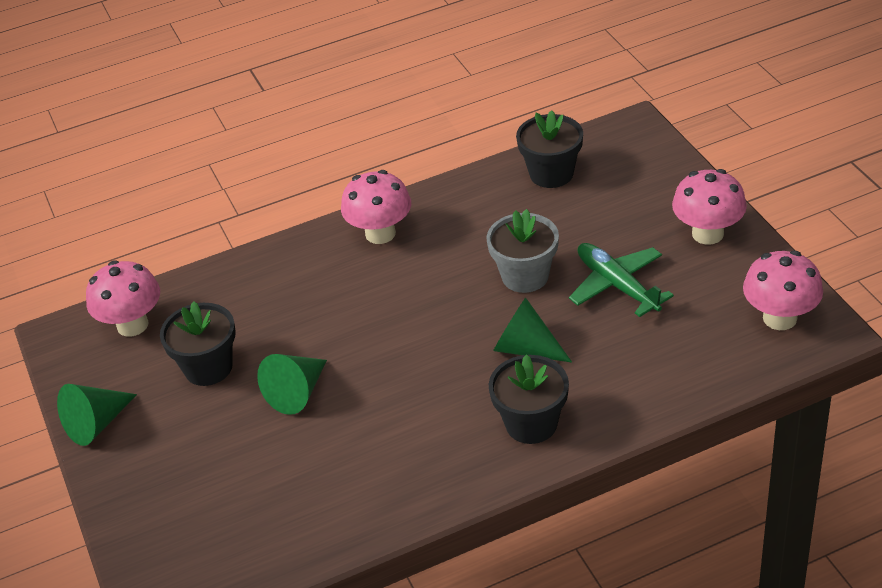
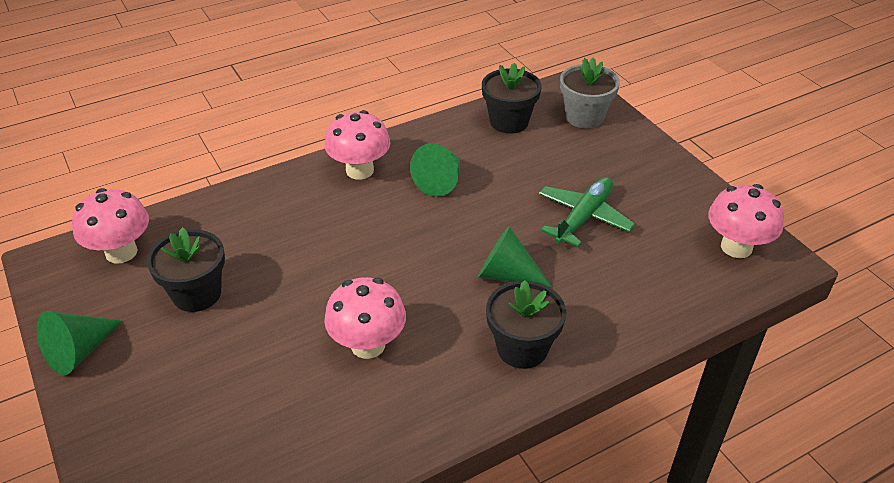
camera: 10 degrees left, 0 degrees up
(297, 393) = (287, 318): green cone -> green cone (440, 181)
(525, 276) = (497, 209): grey flower pot -> grey flower pot (584, 117)
(617, 286) = (583, 217): green plane -> green plane turned 75 degrees clockwise
(707, 234) = (655, 173): pink mushroom -> pink mushroom (368, 345)

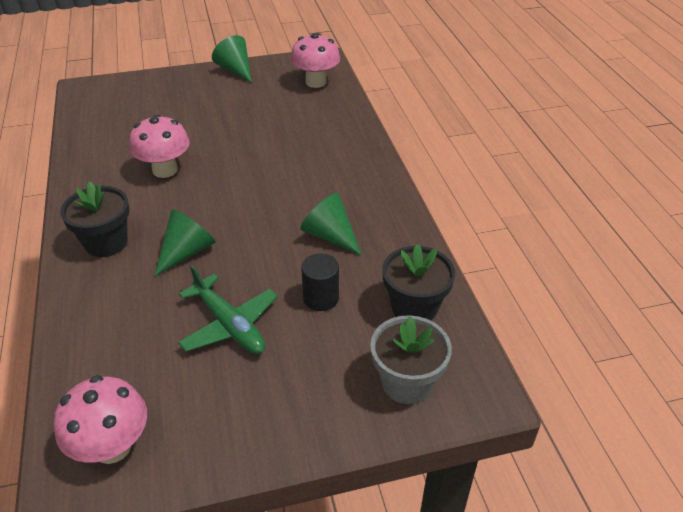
camera: 105 degrees right, 0 degrees up
(197, 294) = (259, 107): black flower pot -> none
(359, 170) = (365, 190): pink mushroom -> none
(524, 171) = (321, 298): none -> black cylinder

